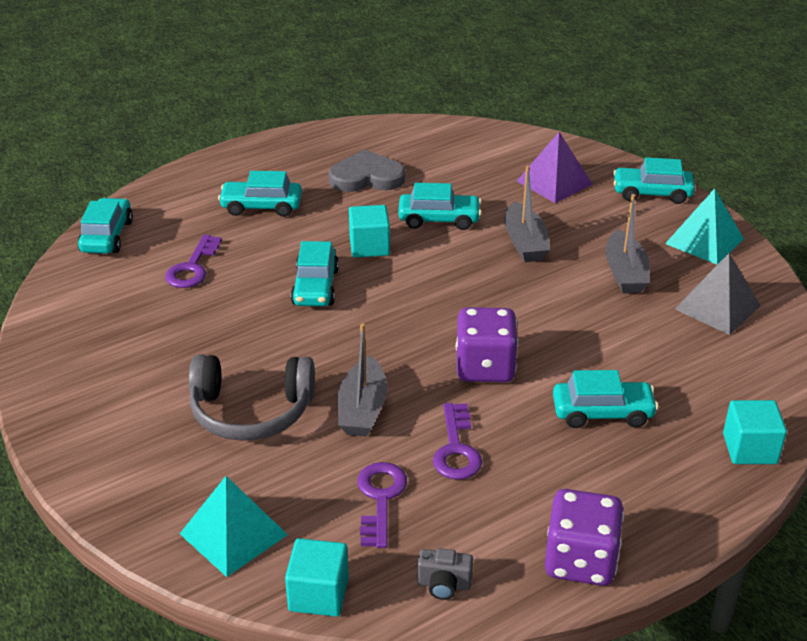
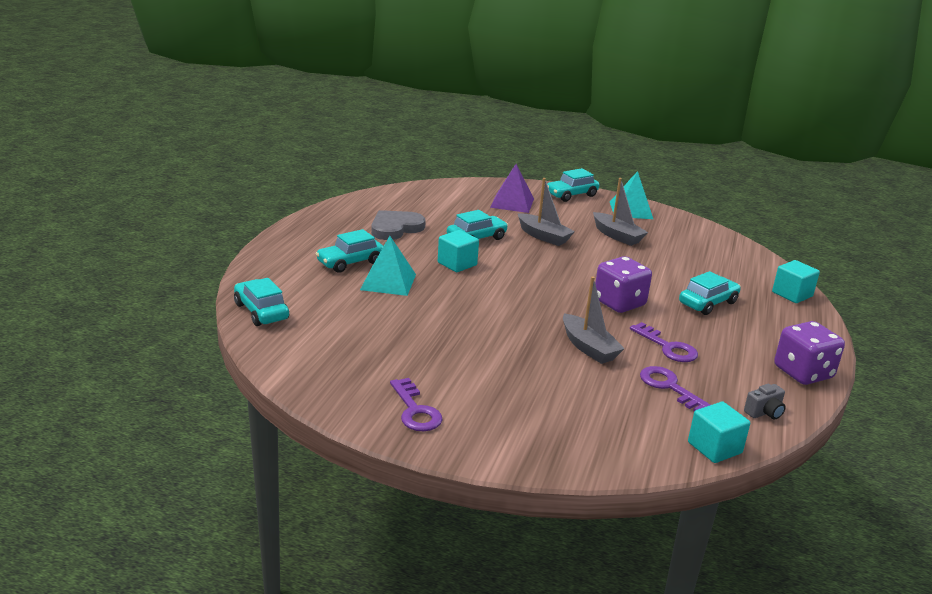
camera: 40 degrees left, 10 degrees down
(192, 267) = (357, 310): purple key -> purple key (415, 410)
(233, 534) = (622, 441): turquoise pyramid -> turquoise pyramid (388, 282)
(251, 411) = (526, 374): grey headphones -> none
(315, 287) = (458, 295): turquoise car -> none
(717, 307) = (683, 238): grey pyramid -> none

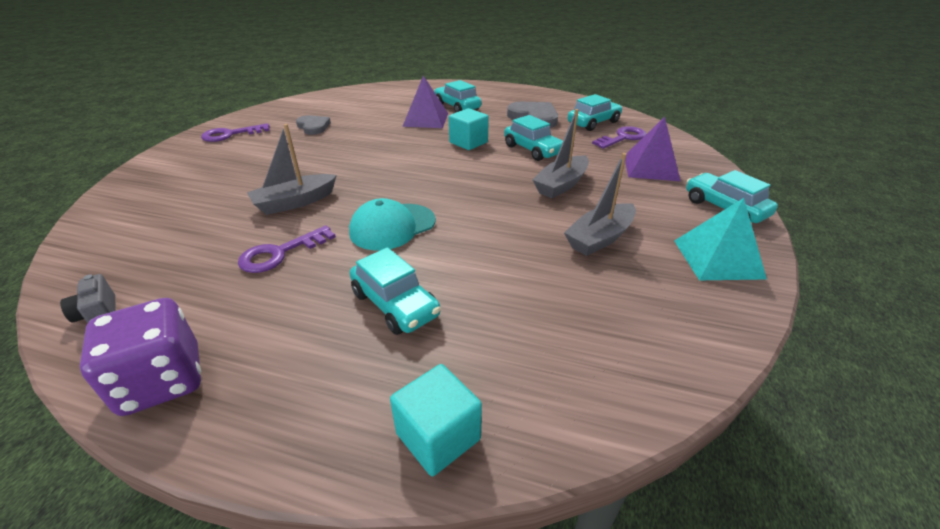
camera: 90 degrees right, 10 degrees up
(261, 311) = (376, 90): turquoise car -> turquoise car (593, 123)
(388, 282) = (425, 119): turquoise pyramid -> purple pyramid
(398, 351) = (313, 127): none -> grey heart
(619, 303) = (392, 226): purple dice -> turquoise cap
(669, 387) = (197, 246): purple key -> purple key (622, 138)
(714, 448) = (71, 263): turquoise cube -> none

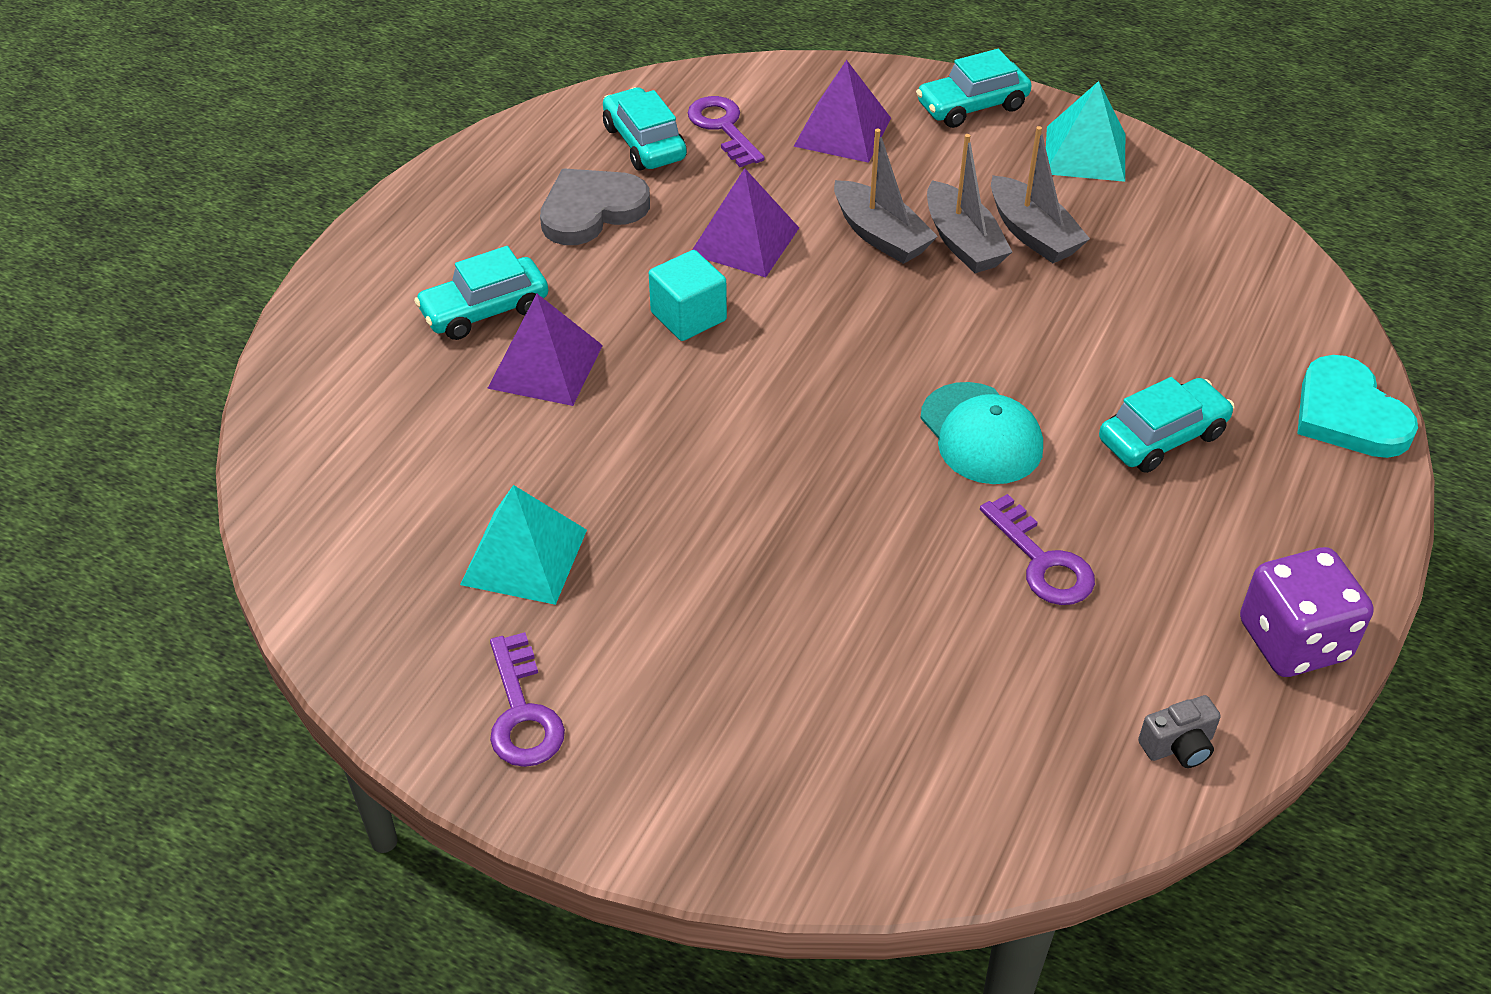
camera: 80 degrees left, 10 degrees up
(295, 202) = (885, 558): grey boat -> grey boat (963, 242)
(313, 127) = (524, 557): grey heart -> turquoise pyramid
(438, 436) = (1348, 414): turquoise cube -> turquoise heart
(533, 150) = (744, 241): turquoise car -> purple pyramid

